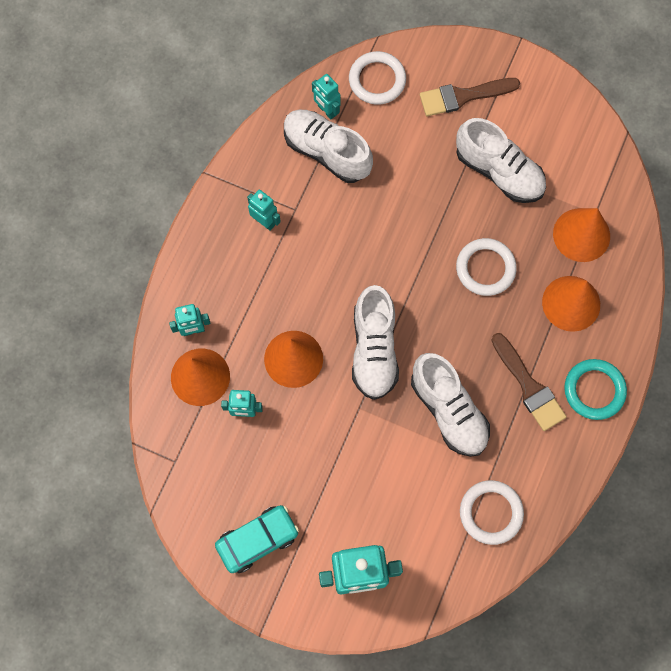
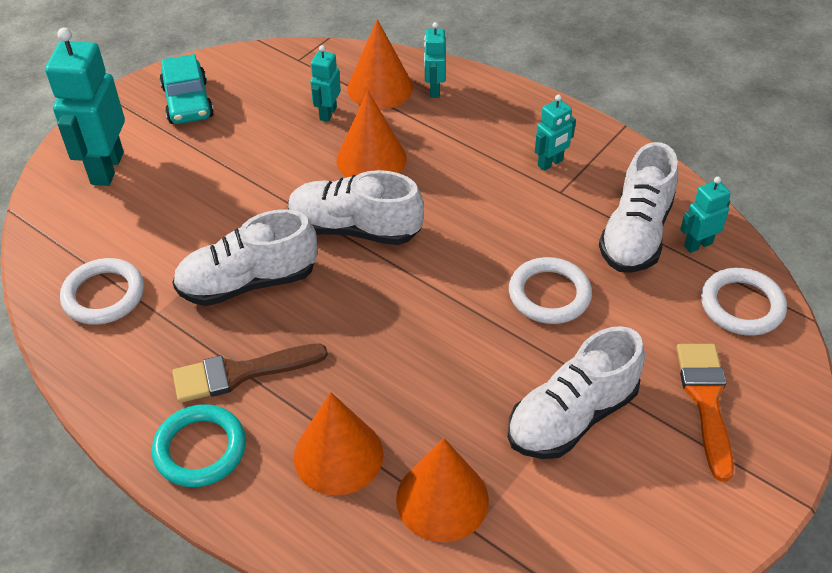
camera: 105 degrees right, 25 degrees down
(327, 152) = (635, 234): white shoe -> white shoe turned 150 degrees clockwise
(463, 96) = (706, 401): brown brush -> orange brush
(485, 268) = (425, 364): white ring -> white ring (549, 294)

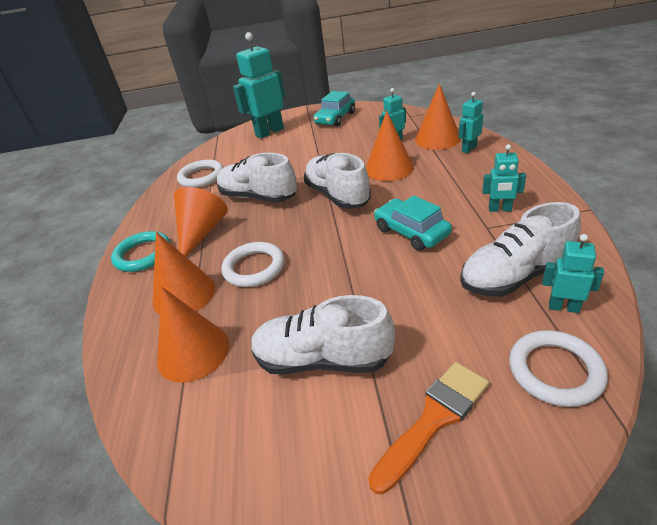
camera: 50 degrees right, 10 degrees down
(240, 373) = (201, 232): brown brush -> orange cone
(496, 235) = (411, 232): none -> turquoise car
(549, 294) = (403, 280): white ring -> white ring (254, 268)

